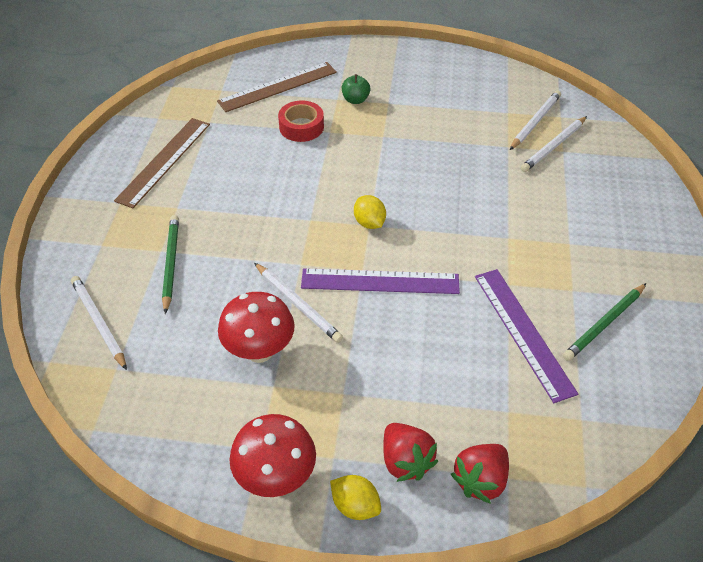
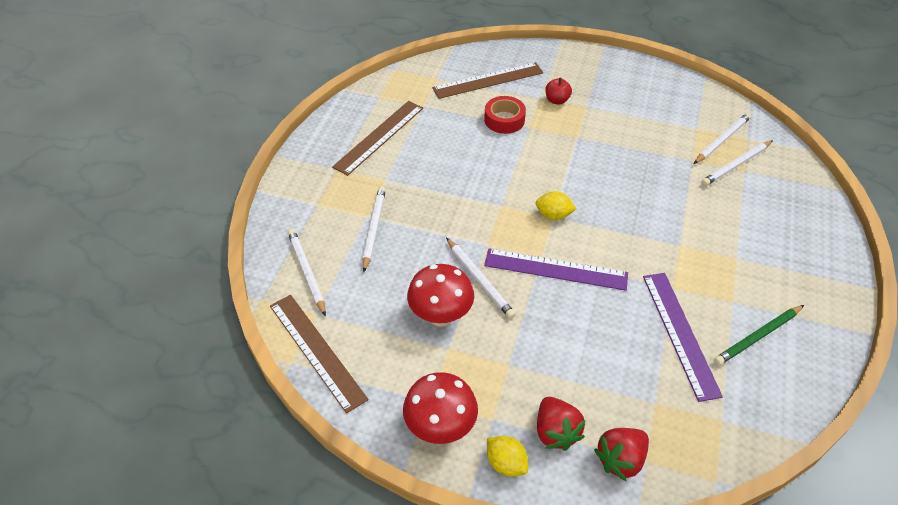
camera: 10 degrees right, 0 degrees up
(122, 411) = (317, 351): none -> brown ruler
(171, 264) = (374, 229): green pencil -> white pencil
(355, 100) = (557, 100): green apple -> red apple
(369, 223) = (553, 215): yellow lemon -> yellow lemon turned 60 degrees counterclockwise

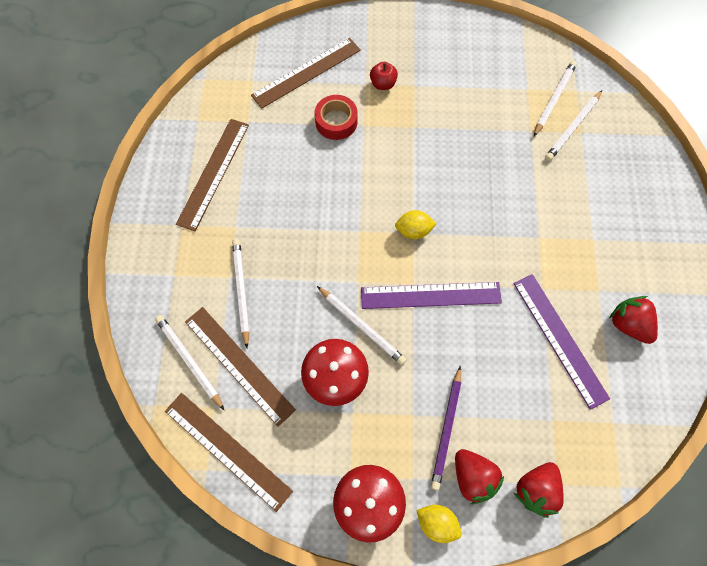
camera: 15 degrees left, 20 degrees up
(352, 285) = (239, 364): none -> brown ruler
(540, 383) = (446, 428): none -> purple pencil
(758, 336) = (628, 324): green pencil -> red strawberry

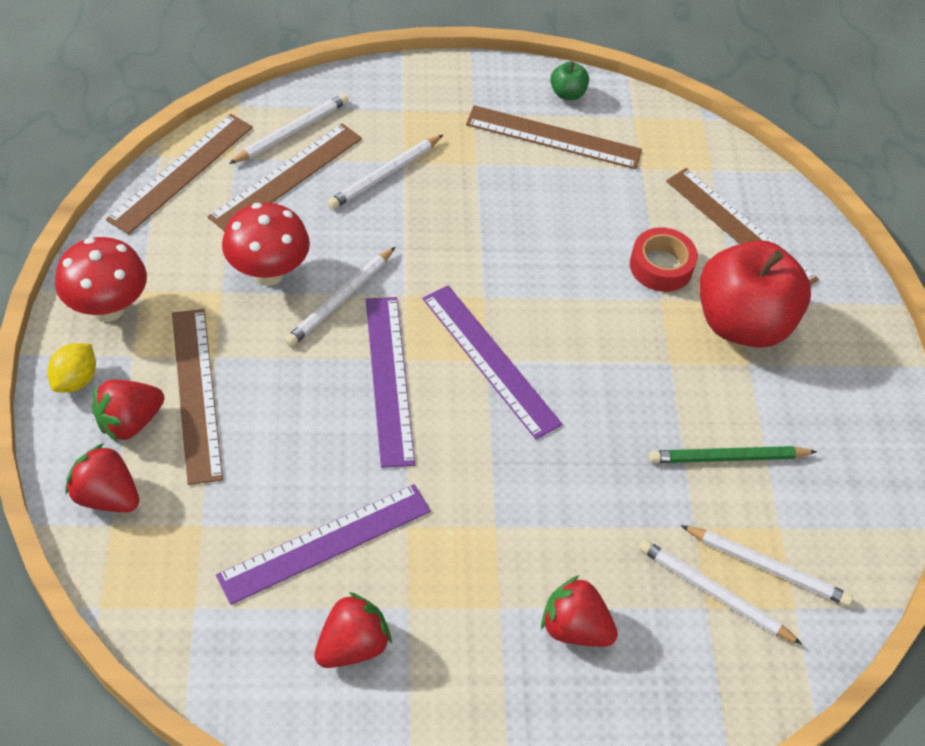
camera: 80 degrees right, 15 degrees down
(169, 159) = (567, 93): none -> green apple
(241, 291) = (385, 174): white pencil -> white pencil turned 150 degrees clockwise
(383, 84) = (741, 323): red apple -> red apple, size x2.47
(413, 230) = (490, 360): yellow lemon -> purple ruler
(446, 428) = (196, 393): purple pencil -> brown ruler
(482, 106) = (728, 457): none -> green pencil
(602, 200) = (574, 627): none -> red strawberry

